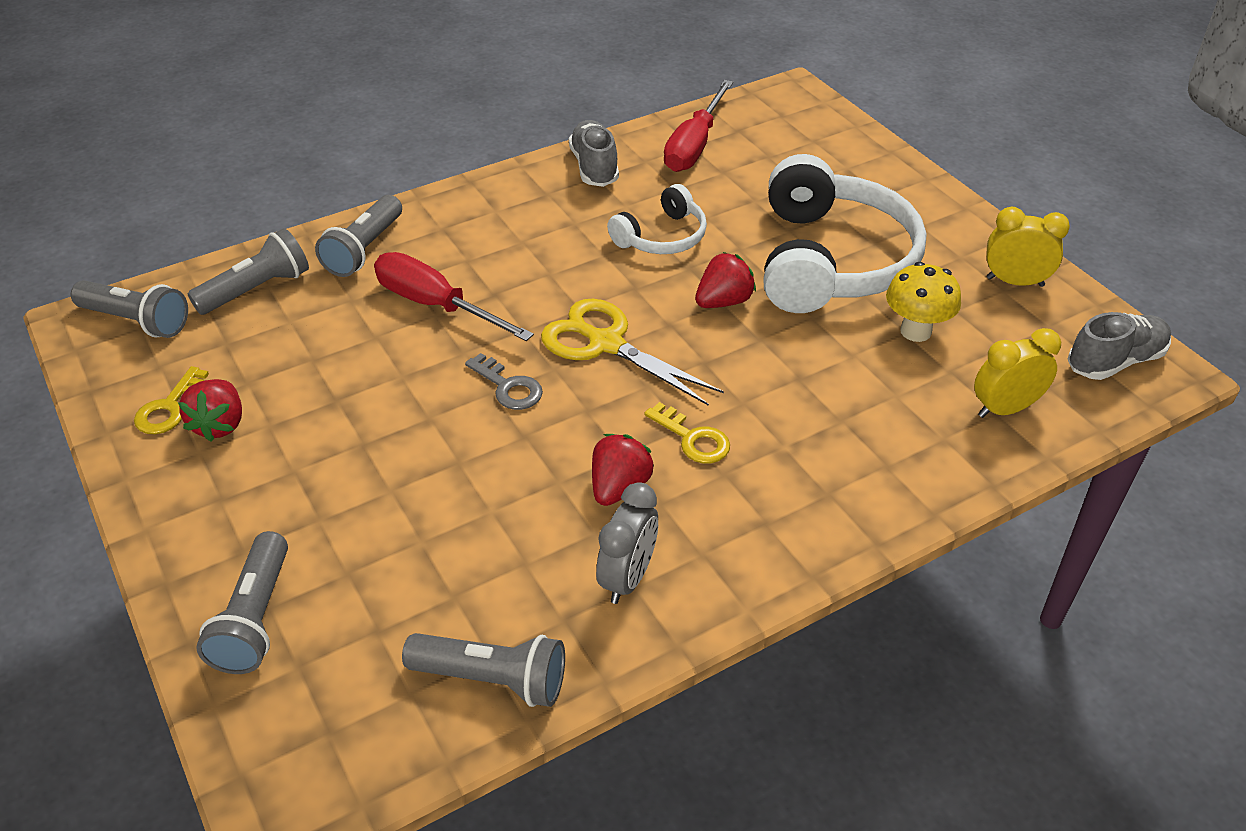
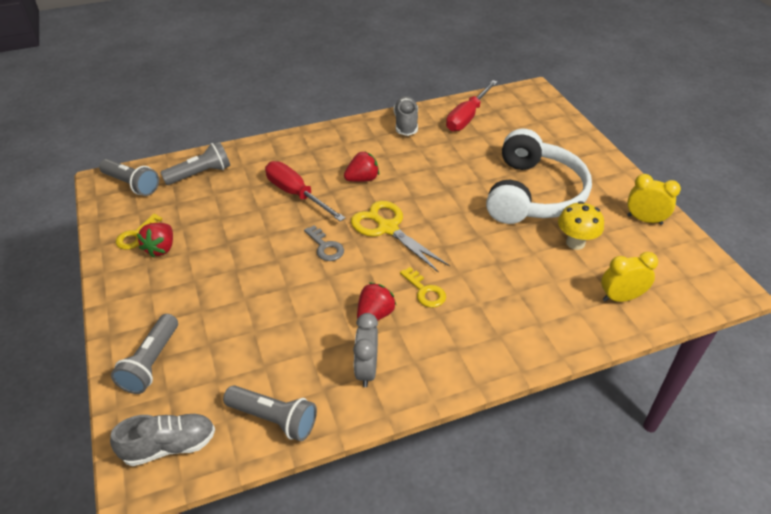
camera: 10 degrees right, 0 degrees up
(364, 250) = (264, 158): grey flashlight -> none
(627, 578) = (366, 370): grey clock -> grey clock turned 150 degrees clockwise
(662, 237) = (435, 169): white headphones -> none
(723, 302) = (462, 211): red strawberry -> red strawberry (362, 179)
(1115, 361) = (697, 277): grey shoe -> grey shoe (170, 446)

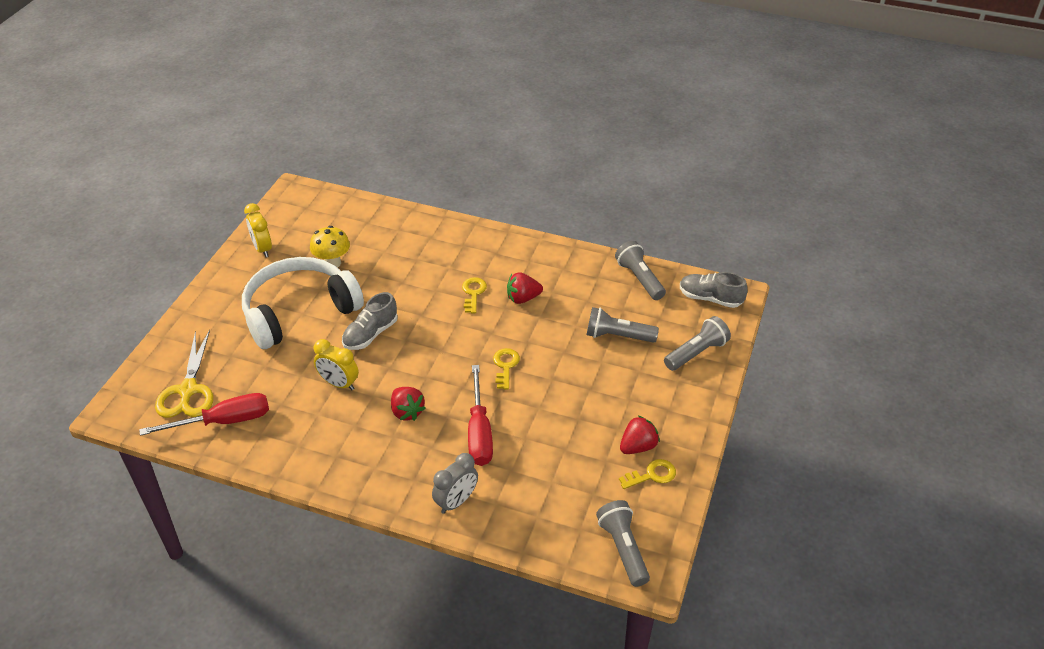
camera: 140 degrees left, 0 degrees up
(200, 174) = (546, 518): grey flashlight -> grey flashlight (618, 336)
(325, 247) = (505, 366): grey key -> yellow key
(362, 179) = (407, 412): red strawberry -> red strawberry turned 135 degrees counterclockwise
(366, 370) = (562, 272): grey clock -> grey clock (456, 501)
(388, 228) = (442, 352): yellow scissors -> yellow scissors (188, 390)
(406, 124) = (288, 452): grey shoe -> grey shoe (370, 334)
(620, 298) = (363, 221): yellow clock -> yellow clock (339, 383)

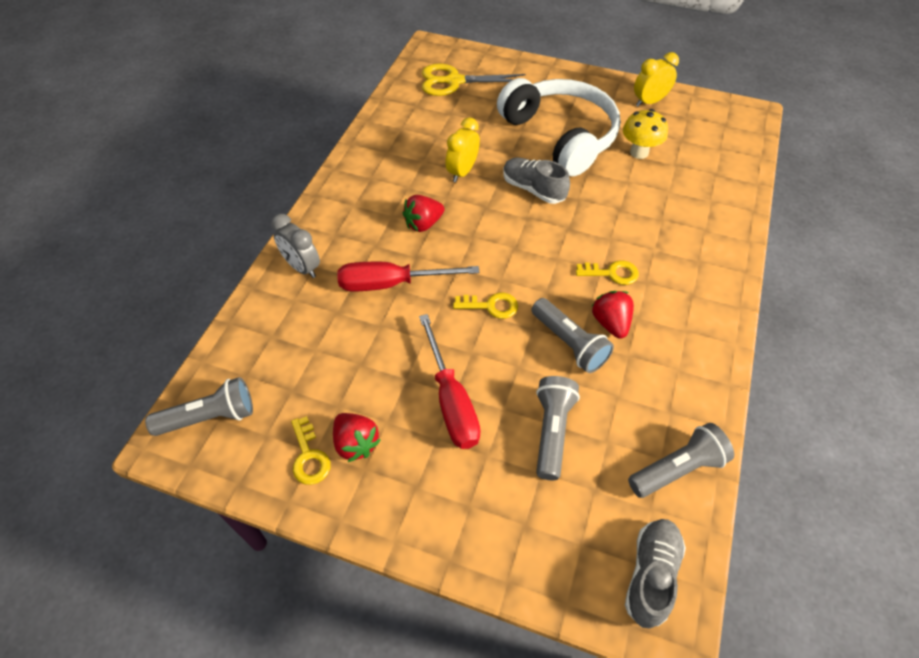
camera: 90 degrees right, 10 degrees up
(224, 421) = (417, 105): red screwdriver -> red screwdriver (451, 400)
(696, 353) = (526, 538): grey flashlight -> grey flashlight (569, 343)

